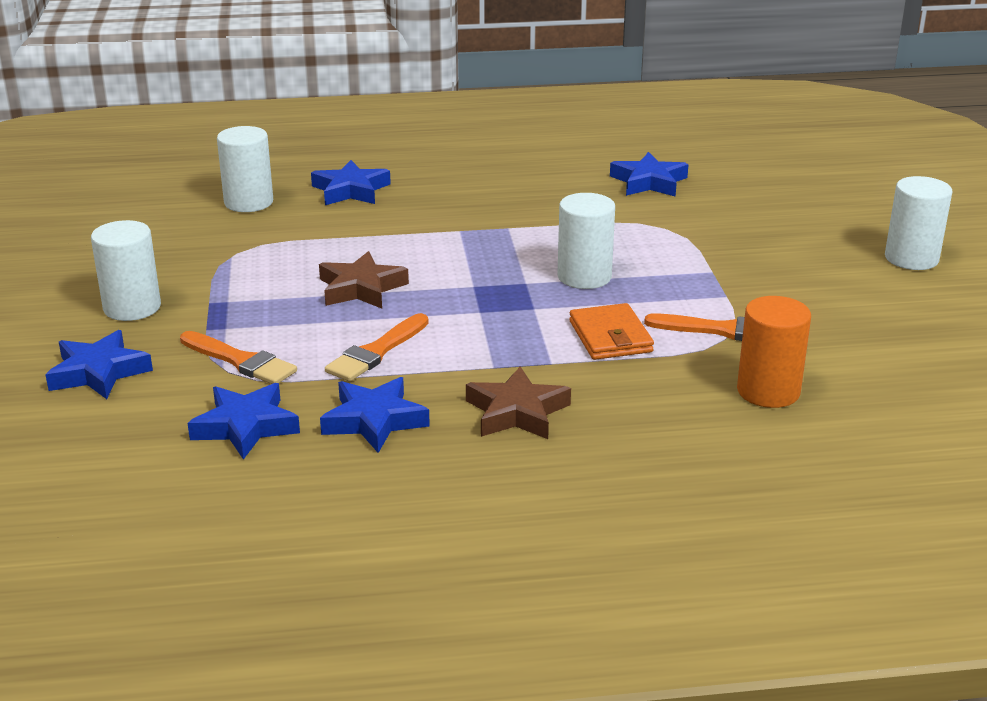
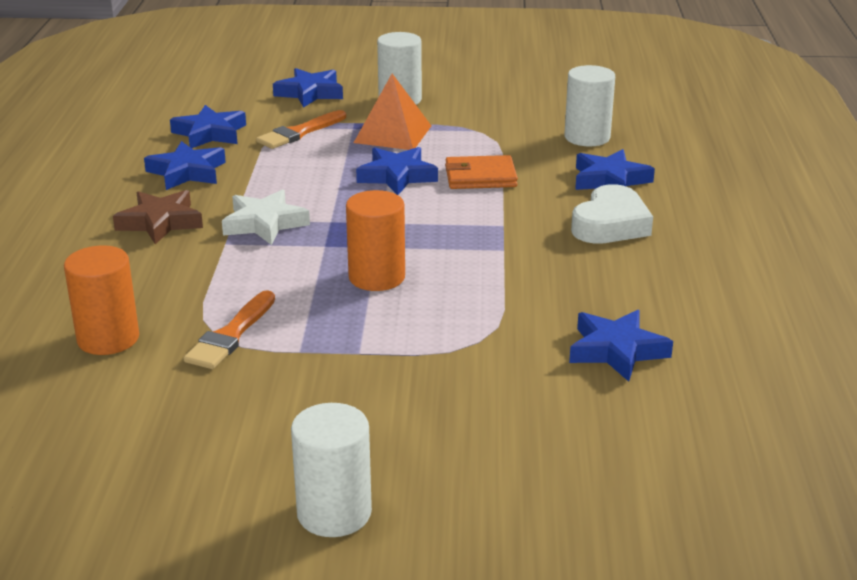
camera: 100 degrees right, 0 degrees up
(243, 302) = (392, 134): none -> orange pyramid
(361, 288) = (397, 176): brown star -> blue star
(376, 352) = (285, 177): orange brush -> none
(444, 188) = (610, 224): none -> white heart
(497, 347) = (265, 223): none -> white star
(584, 277) = (376, 277): white cylinder -> orange cylinder
(610, 336) = (253, 275): orange wallet -> orange wallet (480, 177)

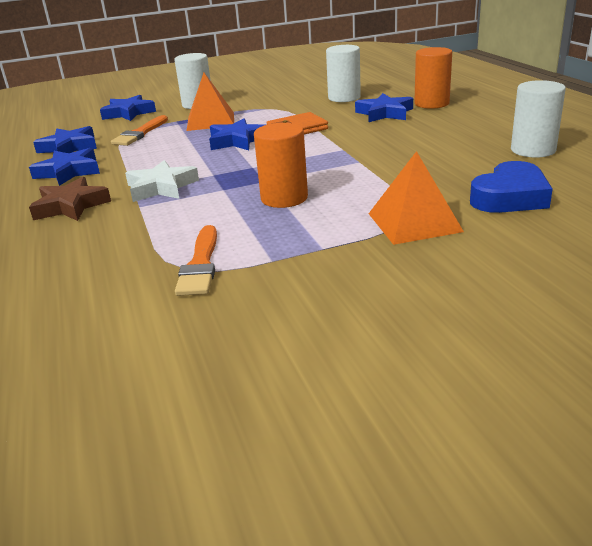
camera: 20 degrees left, 0 degrees up
(108, 339) = (86, 298): orange cylinder -> orange cylinder (431, 103)
(334, 513) = (436, 377): white cylinder -> white cylinder (533, 150)
(479, 350) = (414, 222): none -> orange pyramid
(610, 224) = (414, 133): white heart -> none
(617, 351) = (510, 197): blue star -> blue heart

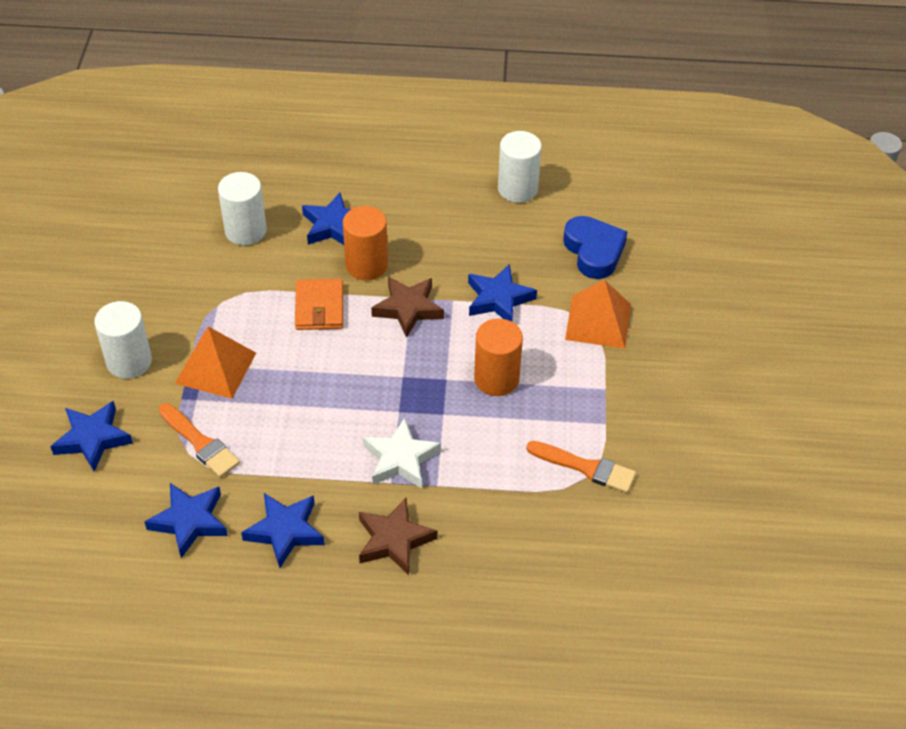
camera: 70 degrees left, 20 degrees up
(237, 141) = (312, 365): blue star -> blue star (498, 299)
(329, 151) = (408, 309): none -> brown star
(431, 103) = (338, 181): orange cylinder -> orange cylinder (366, 265)

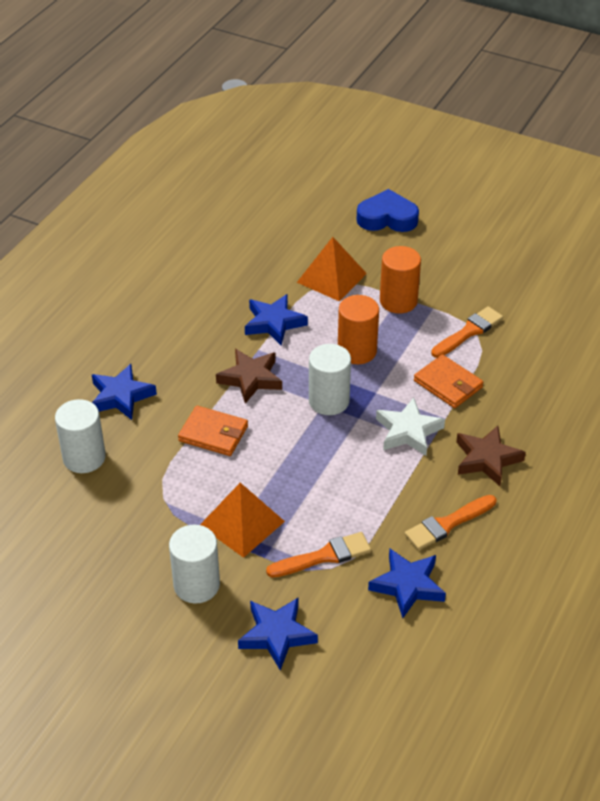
camera: 65 degrees left, 5 degrees down
(285, 531) = (447, 524): blue star -> orange brush
(366, 265) = (183, 389): orange cylinder -> orange cylinder (398, 301)
(490, 472) = (448, 384): none -> orange wallet
(517, 189) = (159, 273): white cylinder -> white cylinder (329, 401)
(594, 251) = (258, 255): blue heart -> blue heart (387, 218)

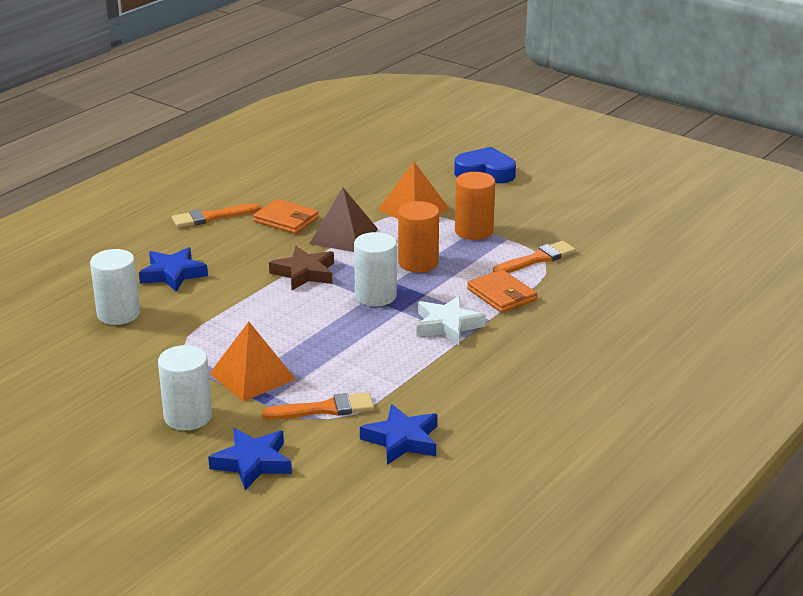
camera: 10 degrees right, 15 degrees down
(213, 433) = (251, 309): orange wallet -> orange wallet (286, 220)
(274, 323) = (343, 236): blue star -> brown pyramid
(447, 524) = (461, 398): orange brush -> orange brush (211, 217)
(487, 459) = (521, 353): brown star -> none

